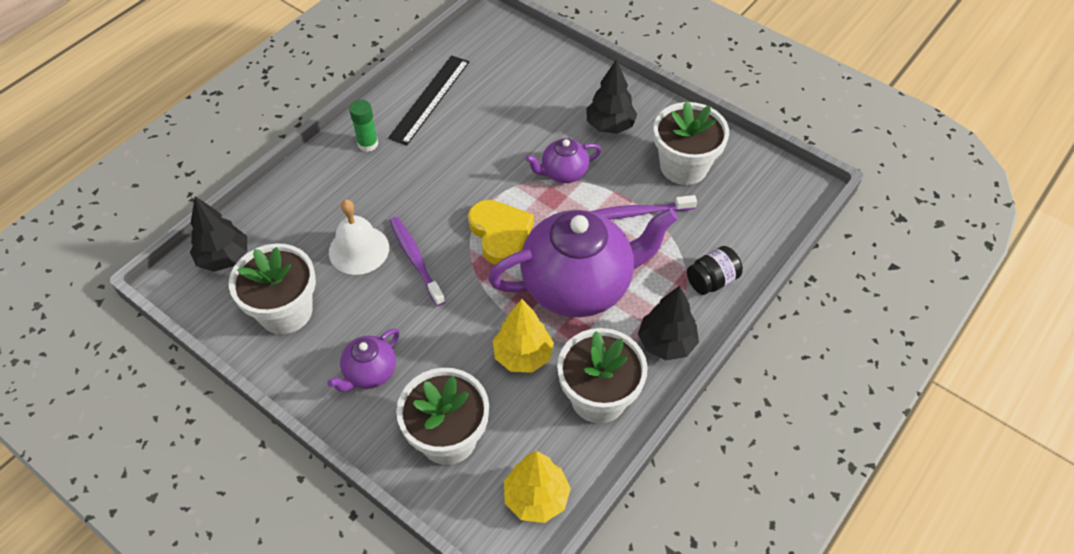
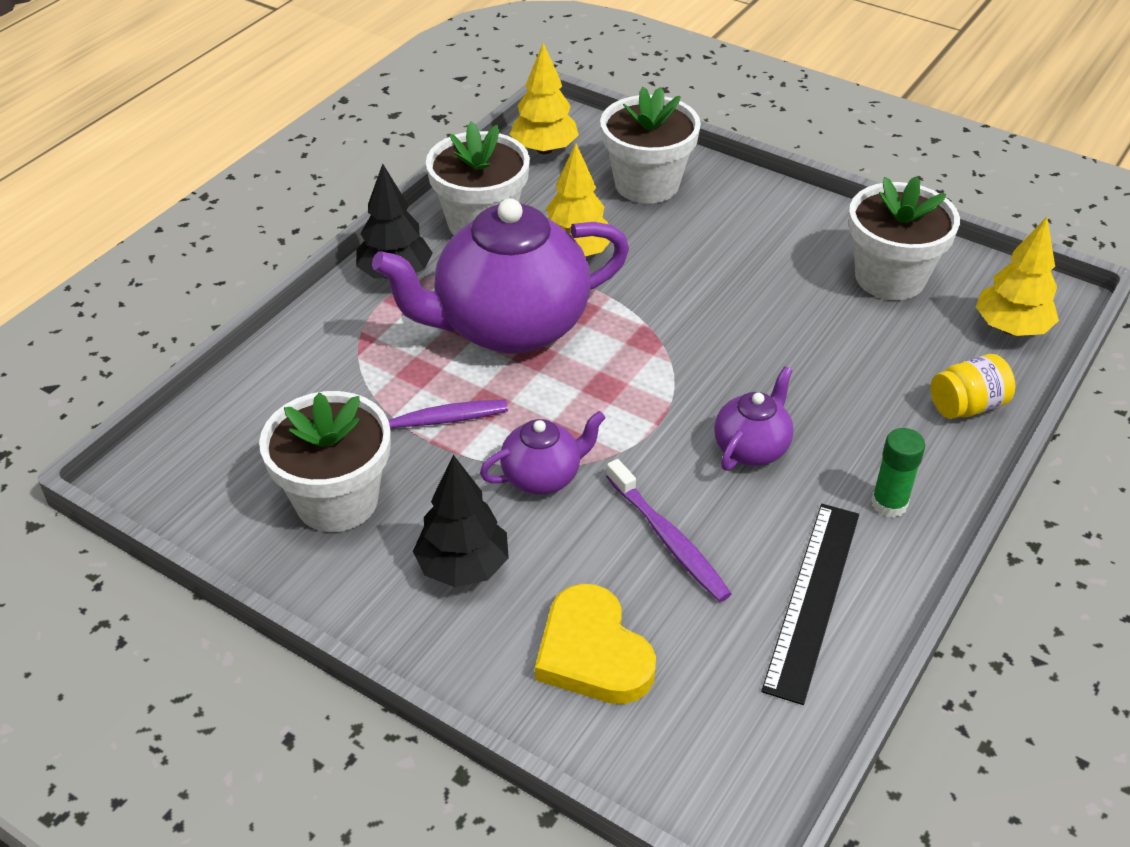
camera: 175 degrees right, 10 degrees down
(224, 258) = (1011, 328): black tree -> yellow tree
(289, 201) = (967, 406): none -> yellow jar
(359, 249) = (829, 349): white bell -> none
(369, 373) = (755, 228): purple teapot -> purple teapot (752, 448)
(415, 259) = (743, 342): purple toothbrush -> purple toothbrush (668, 539)
(500, 234) = (629, 381): yellow heart -> yellow heart (593, 652)
(712, 280) = (323, 343): black jar -> none

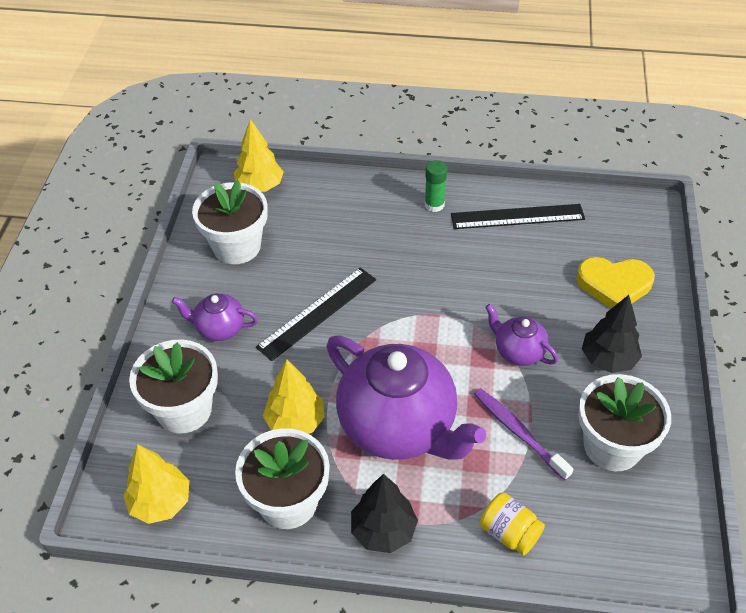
camera: 115 degrees left, 5 degrees up
(593, 652) = (614, 285): yellow heart -> yellow heart turned 60 degrees clockwise
(668, 539) = (522, 280): purple toothbrush -> none
(728, 314) = (317, 313): none -> black ruler
(752, 448) = (430, 267): purple teapot -> purple teapot (219, 328)
(967, 406) = (339, 191): yellow jar -> yellow jar (509, 533)

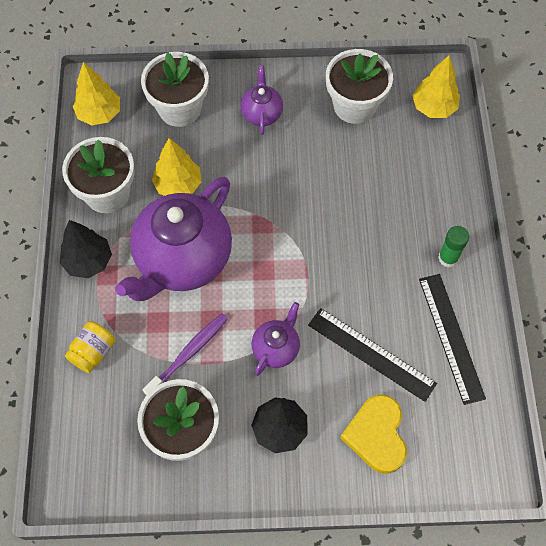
camera: 80 degrees right, 15 degrees up
(317, 313) = (291, 181): black ruler -> black ruler (371, 354)

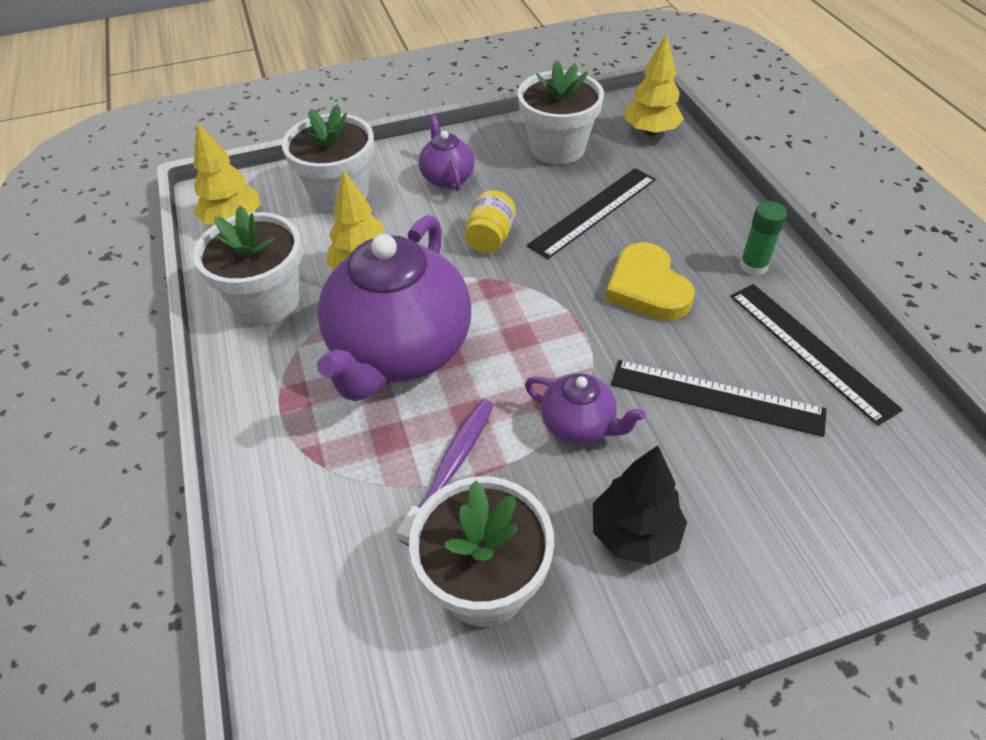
camera: 15 degrees left, 15 degrees down
(88, 261) = (259, 387): black tree -> none
(93, 352) = (298, 505): yellow jar -> yellow jar (490, 238)
(276, 348) = (579, 425): purple teapot -> purple teapot turned 105 degrees clockwise
(356, 177) = (593, 212): none -> black ruler
(376, 435) = (782, 500): yellow heart -> yellow heart (647, 288)

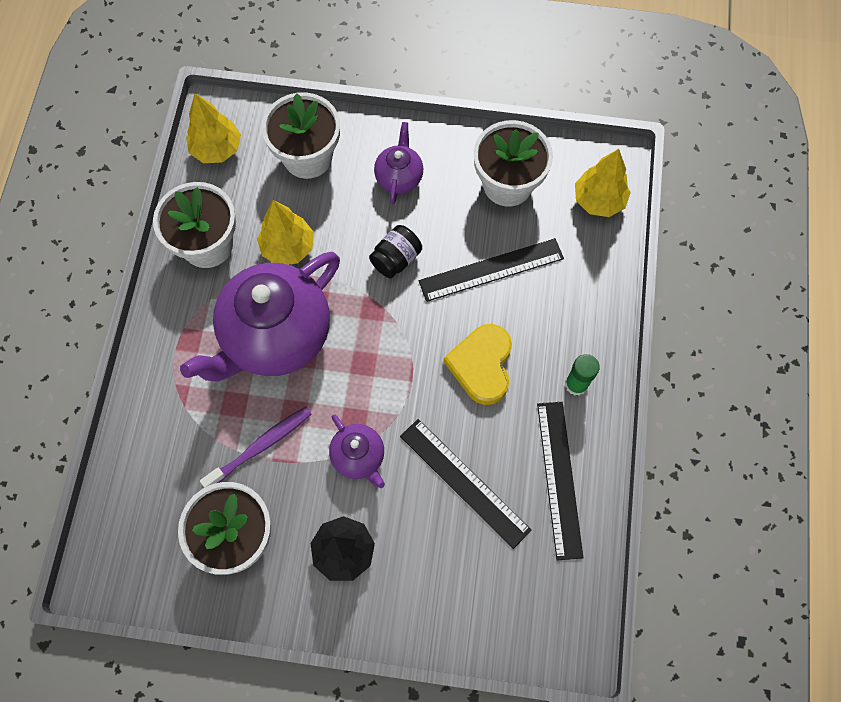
camera: 25 degrees right, 20 degrees up
(490, 238) = (396, 259): yellow jar -> black jar

